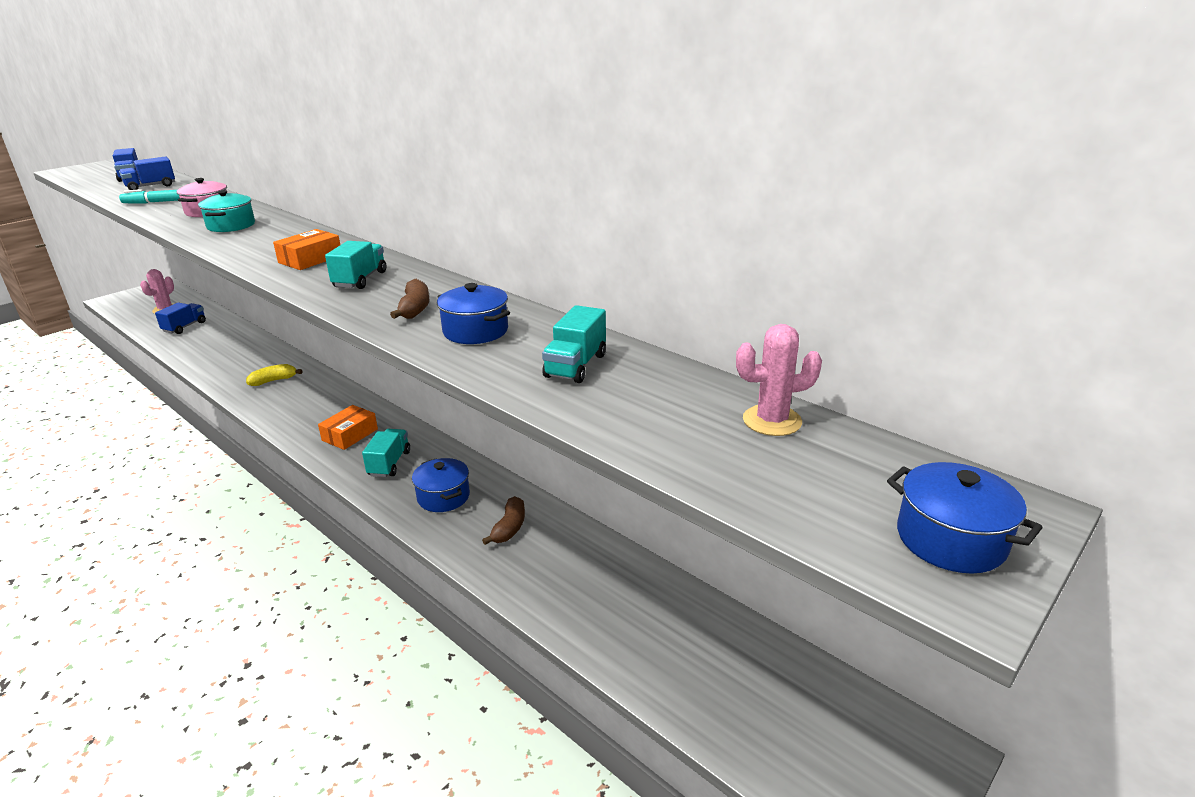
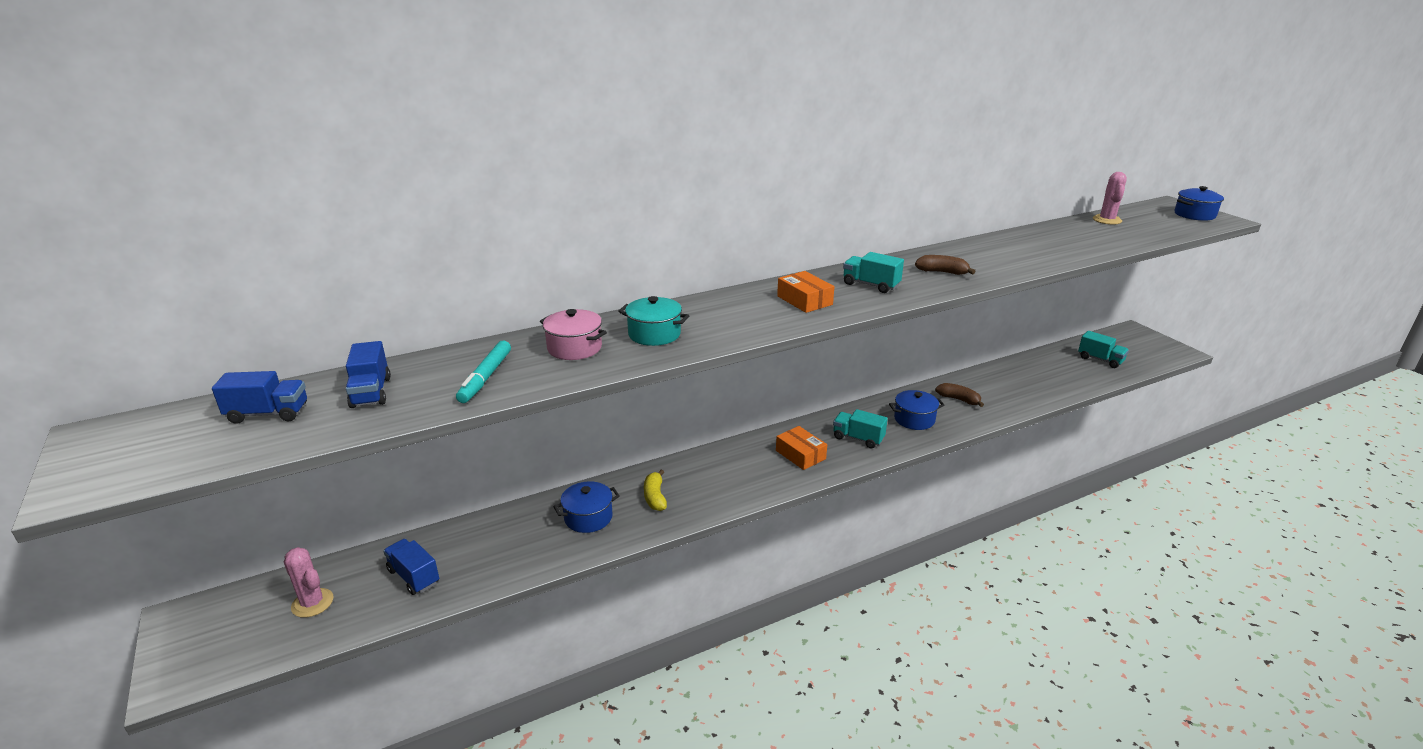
camera: 70 degrees left, 0 degrees up
(475, 331) = (988, 260): blue pot -> blue pot (588, 517)
(575, 366) = (1044, 244): turquoise truck -> turquoise truck (1100, 360)

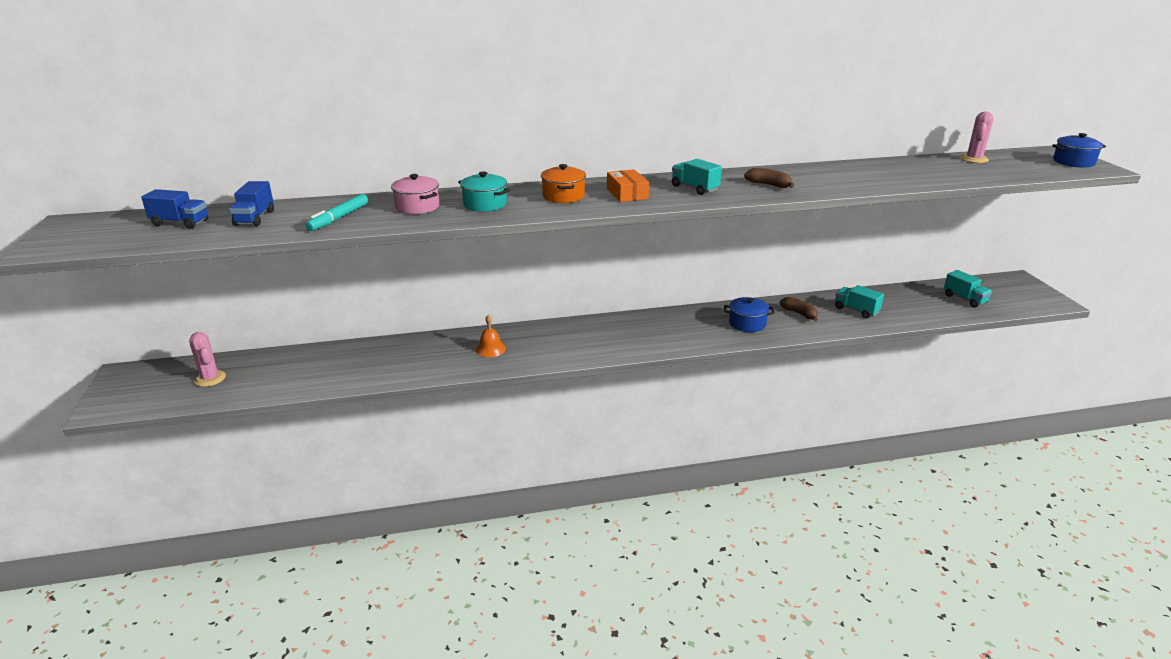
camera: 15 degrees right, 0 degrees up
(414, 576) = (285, 373): blue truck -> none
(588, 517) = (431, 355): blue pot -> none
(655, 497) = (490, 349): yellow banana -> orange bell
(737, 312) = (563, 196): none -> orange pot
(800, 455) = (628, 336): orange box -> none
(858, 438) = (686, 331): turquoise truck -> turquoise truck (856, 310)

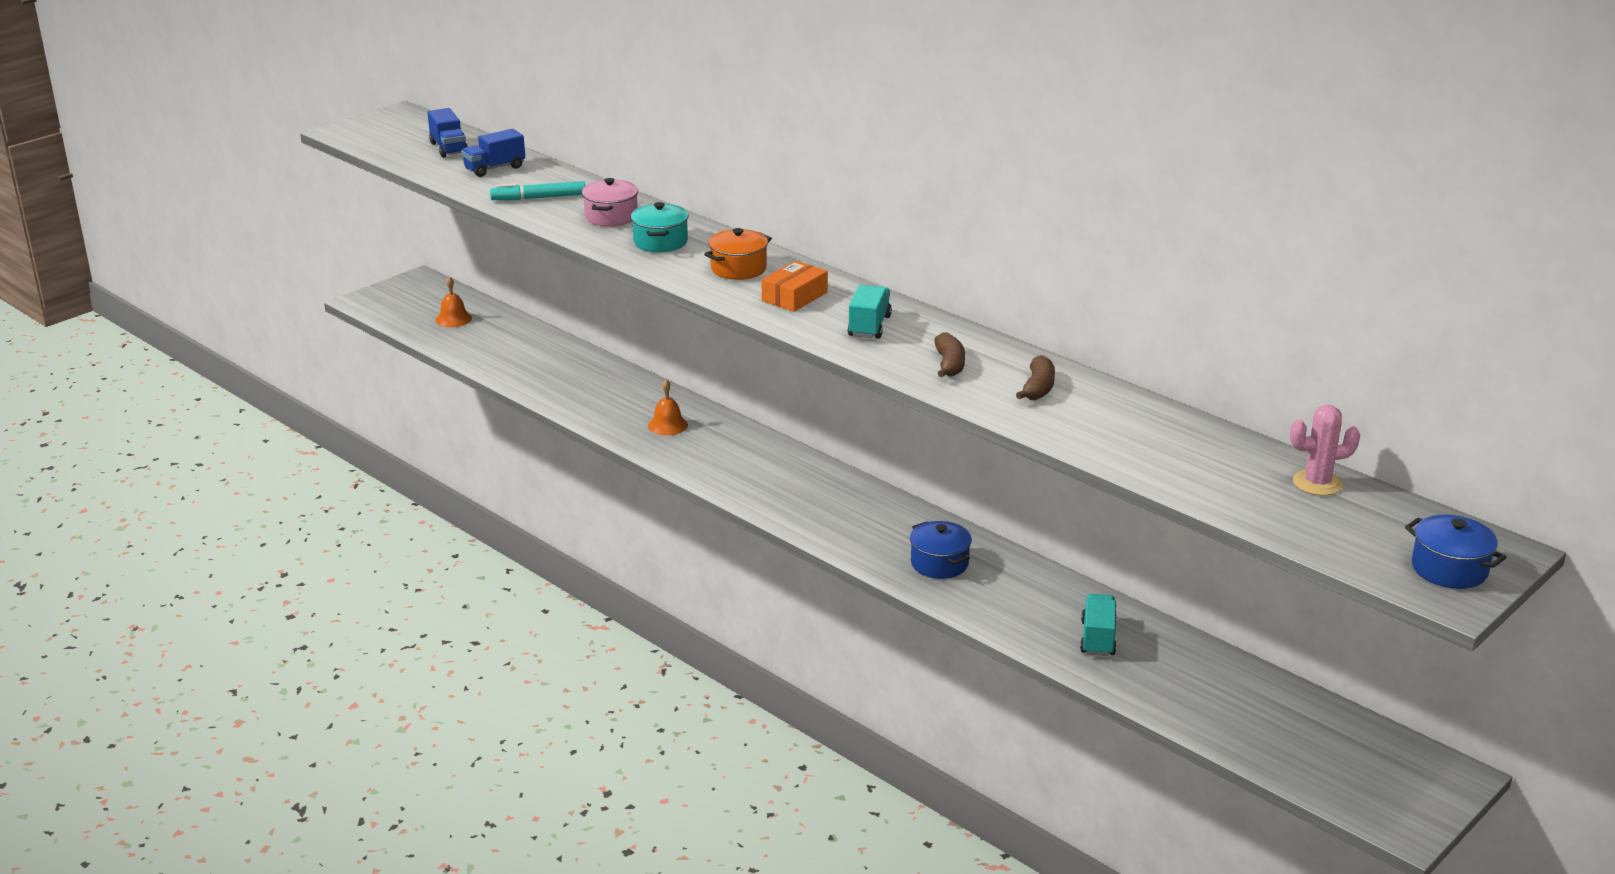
camera: 55 degrees right, 0 degrees up
(210, 378) = (453, 319): pink cactus -> orange bell
(799, 314) = (1023, 595): brown banana -> brown banana (1038, 388)
(964, 299) = (1281, 729): turquoise truck -> none

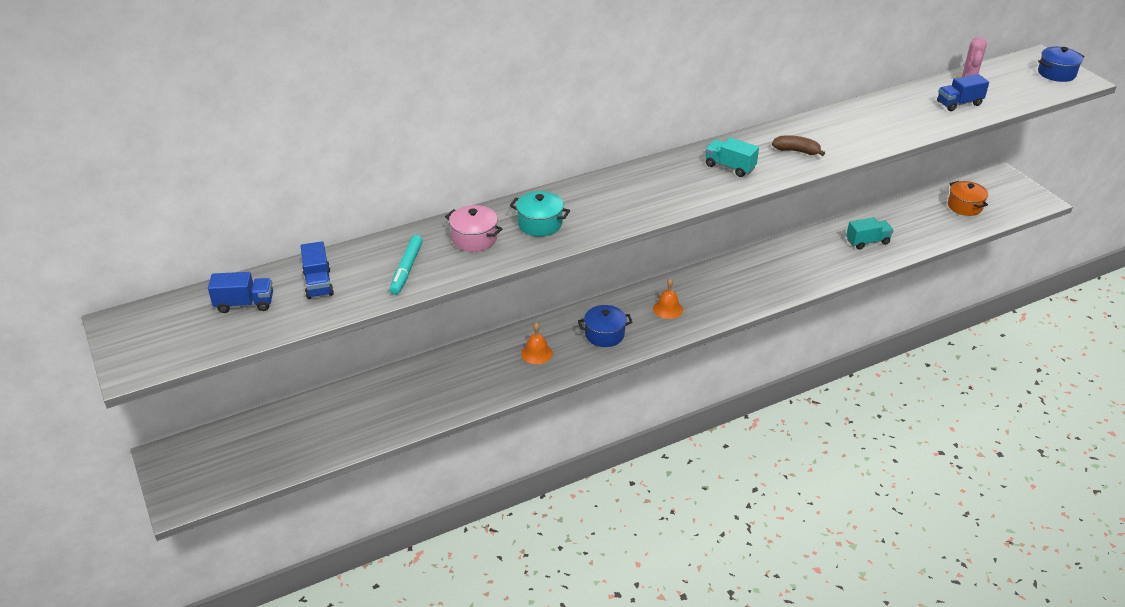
camera: 70 degrees left, 10 degrees up
(453, 319) = (266, 444): orange bell -> orange bell (667, 309)
(738, 269) = (610, 199): orange pot -> orange pot (964, 206)
(794, 296) = (669, 185): orange box -> none
(939, 563) = (772, 276): blue pot -> blue pot (604, 334)
(1038, 388) = (838, 130): brown banana -> none
(1097, 638) = (867, 242): turquoise truck -> turquoise truck turned 135 degrees clockwise
(1223, 478) = (959, 103): none -> blue truck

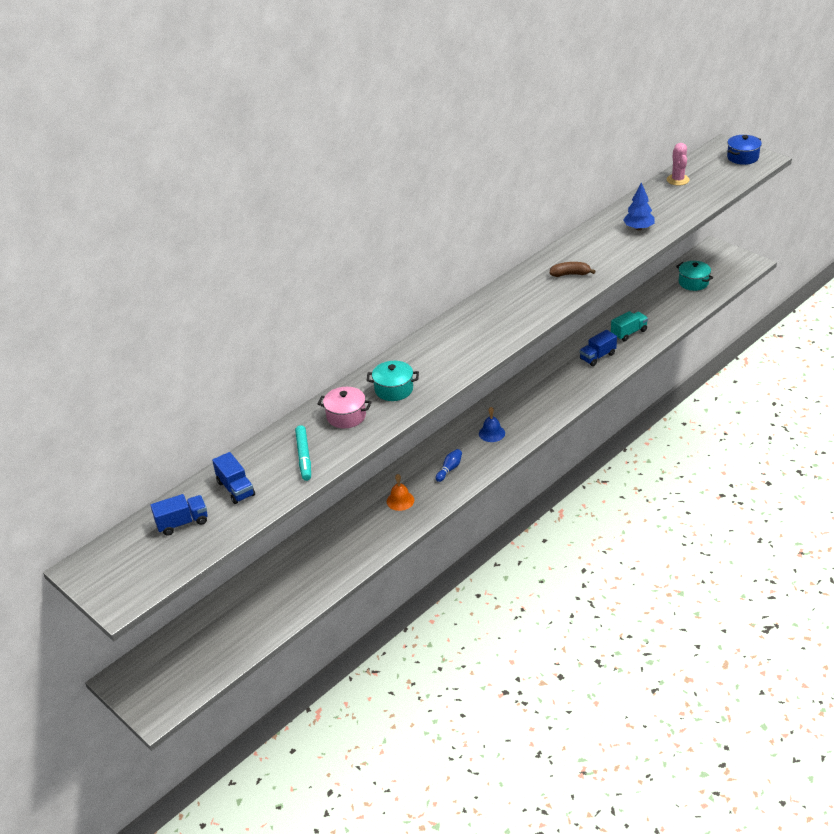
camera: 15 degrees left, 0 degrees up
(604, 334) = (449, 469): blue pot -> blue bowling pin
(667, 309) = (491, 433): orange bell -> blue bell
(730, 167) = (523, 301): turquoise truck -> none
(898, 121) = (638, 228): none -> blue tree
(959, 103) = (679, 202): blue truck -> blue truck (597, 356)
(964, 206) = (693, 282): orange pot -> turquoise pot

